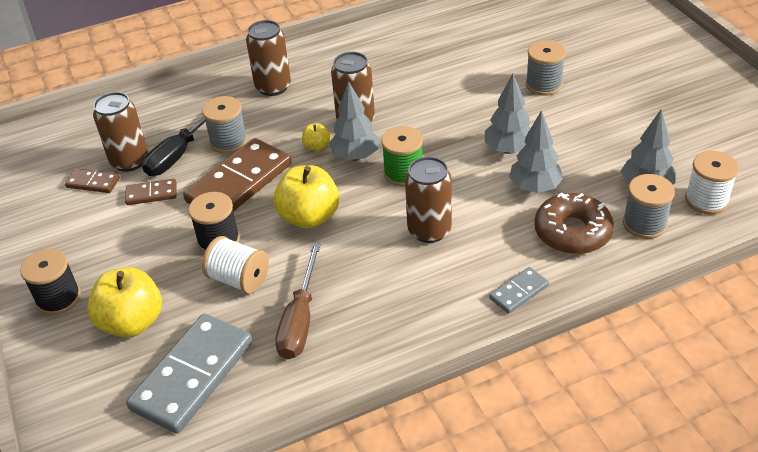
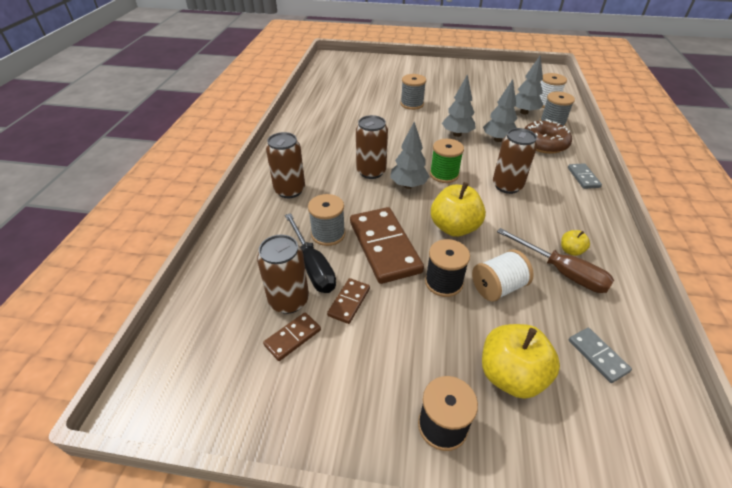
camera: 60 degrees left, 0 degrees up
(193, 376) = (597, 356): grey domino -> grey domino, size x0.48
(317, 146) = (381, 197): yellow apple -> yellow apple (571, 250)

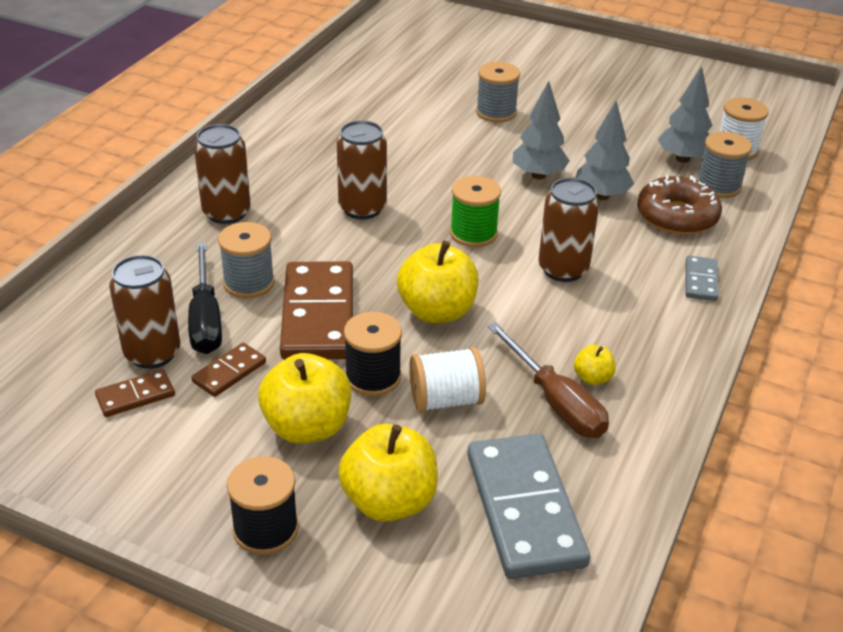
camera: 15 degrees right, 5 degrees down
(408, 185) = (407, 239): grey tree -> none
(423, 331) = (307, 427): none -> yellow apple
(597, 356) = (525, 509): grey domino -> grey domino, size x2.10

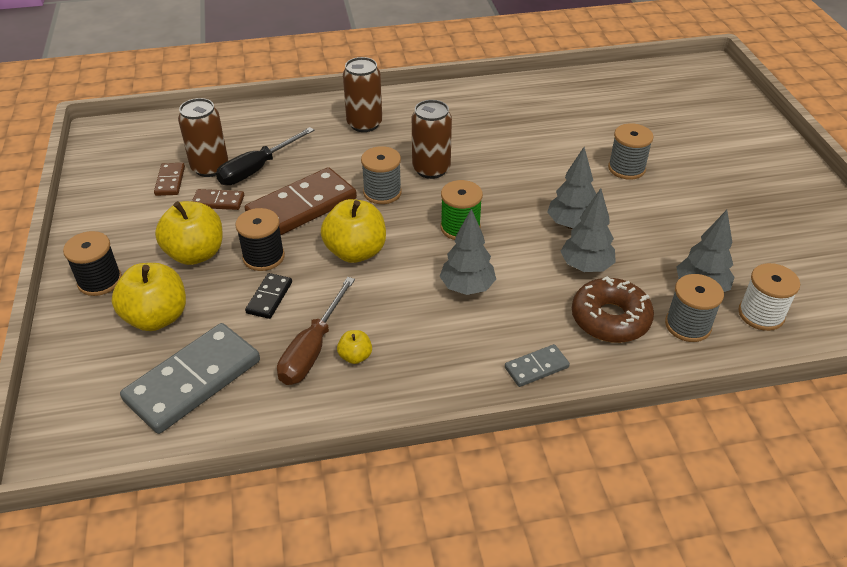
camera: 55 degrees right, 5 degrees up
(135, 396) = (170, 181): brown domino -> brown domino turned 60 degrees clockwise
(249, 283) = (306, 166): grey spool -> grey spool (382, 192)
(446, 400) = (269, 297): white spool -> black domino
(563, 269) = (467, 288): brown can -> grey tree

